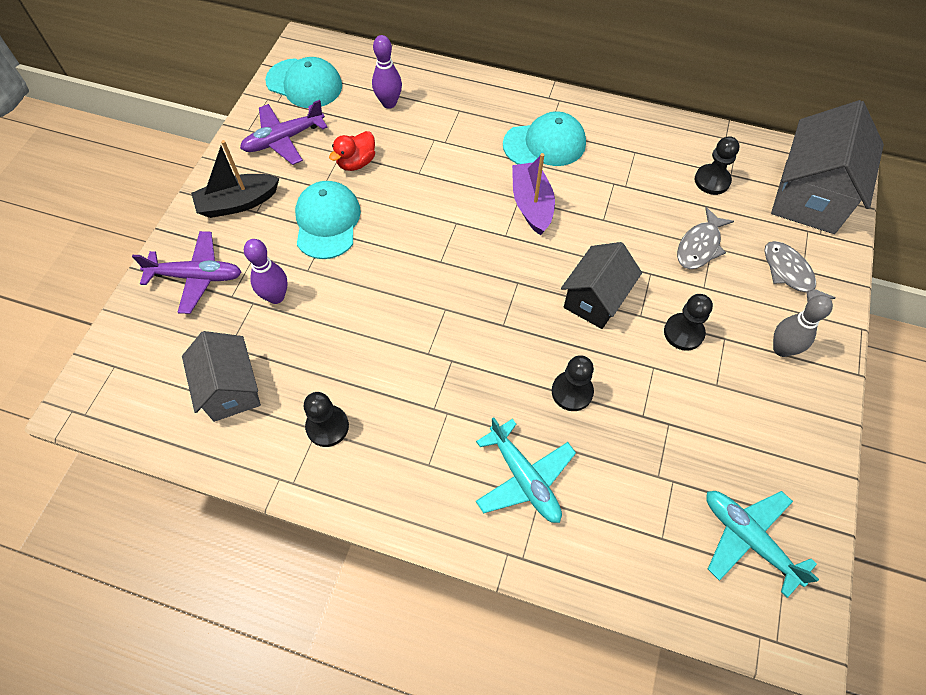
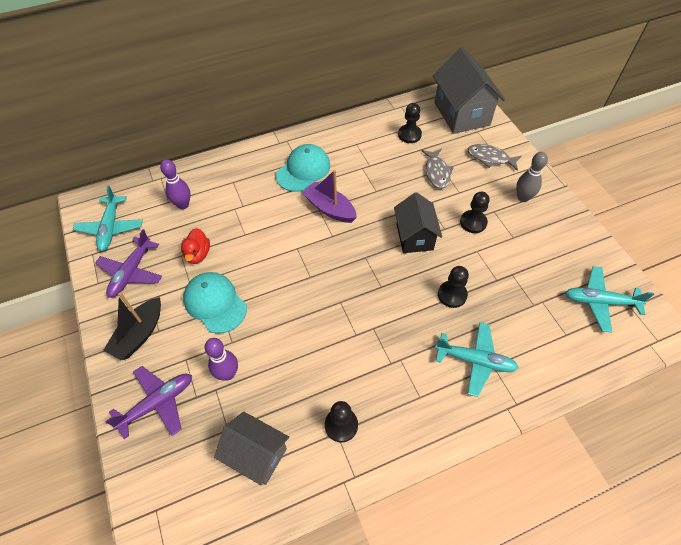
camera: 40 degrees left, 5 degrees down
(304, 84) = (110, 228): turquoise cap -> turquoise plane

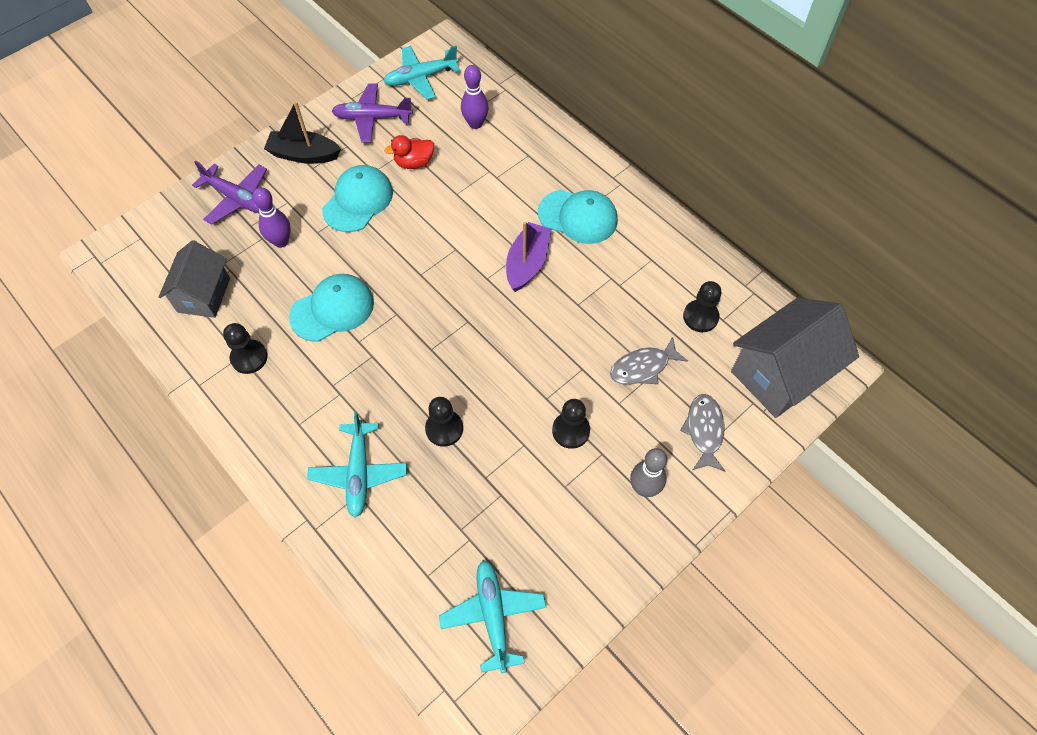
camera: 70 degrees right, 5 degrees up
(317, 347) = (332, 309): none -> turquoise cap
(414, 237) = (519, 366): black house -> none

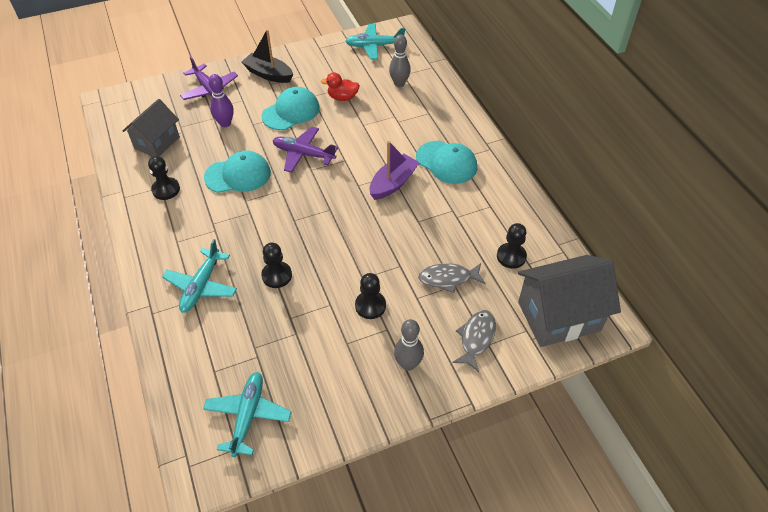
camera: 20 degrees right, 10 degrees down
(372, 118) = (327, 63): purple plane -> purple plane (303, 154)
(475, 124) = (399, 84): purple bowling pin -> grey bowling pin

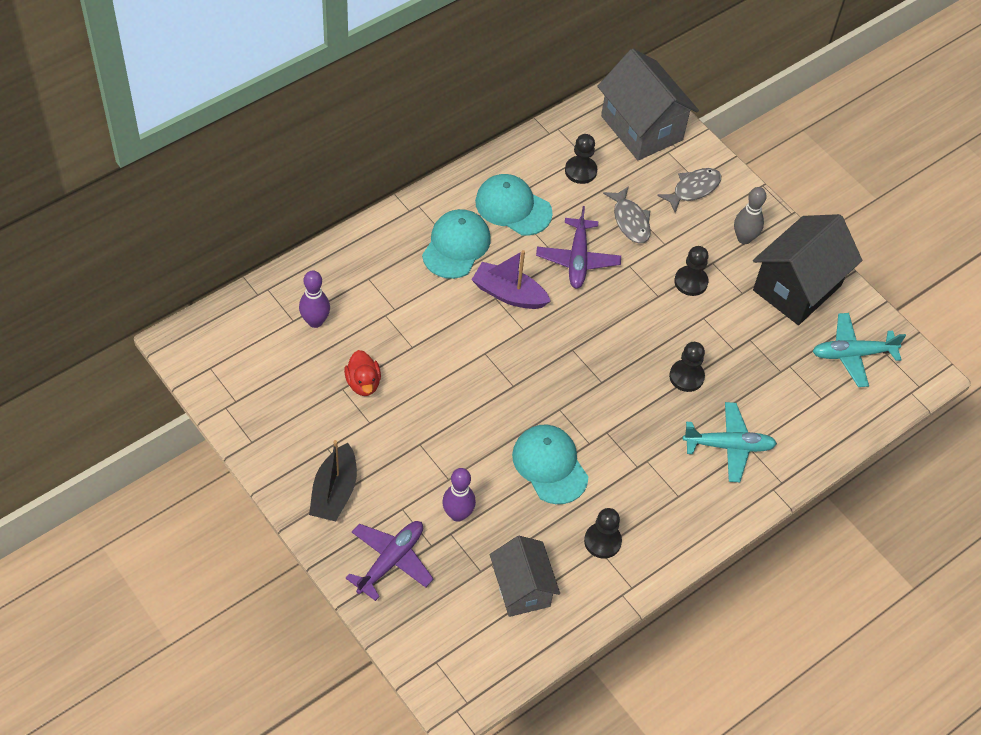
camera: 110 degrees left, 5 degrees up
(157, 143) = (522, 588): grey house -> grey house turned 60 degrees clockwise
(291, 112) = (410, 438): turquoise cap -> turquoise cap (513, 207)
(303, 154) = (488, 401): purple plane -> purple plane (577, 259)
(338, 392) = (797, 288): none -> black house
(374, 46) = (233, 369): turquoise plane -> none
(399, 84) = (315, 321): grey bowling pin -> purple bowling pin
(476, 338) = (693, 189): grey fish -> grey fish turned 135 degrees clockwise

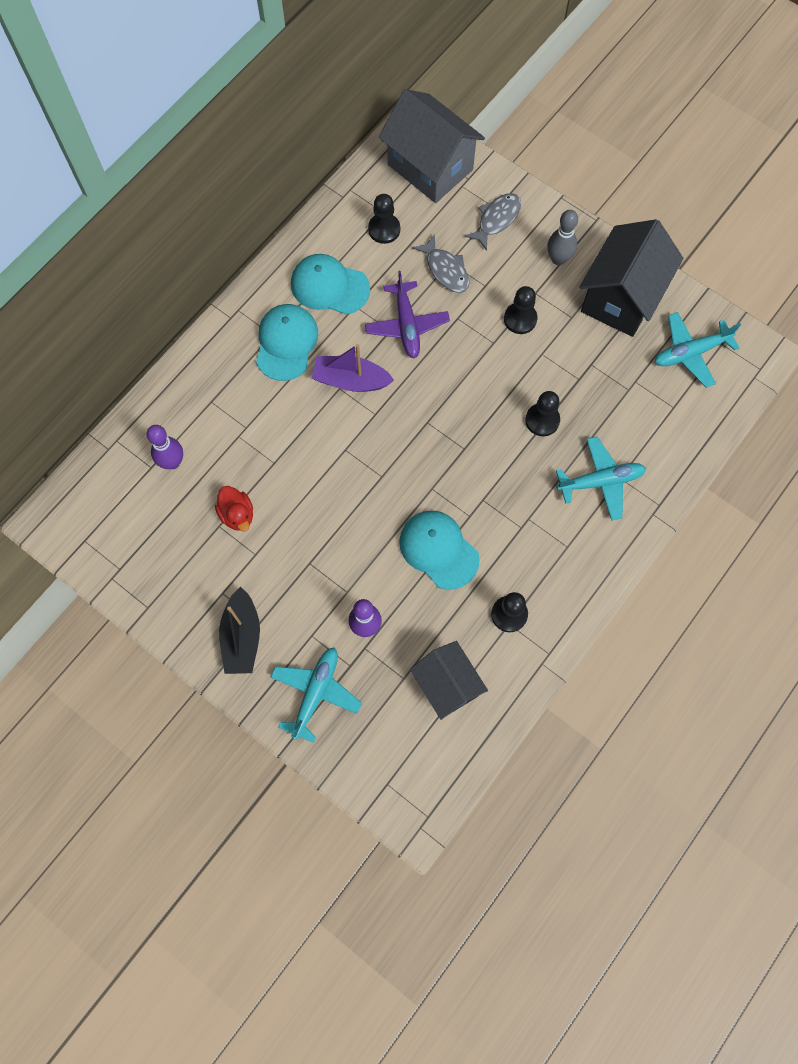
camera: 10 degrees left, 15 degrees up
(391, 561) = (316, 693): purple plane -> turquoise plane
(522, 588) = (447, 685): grey house -> black house

